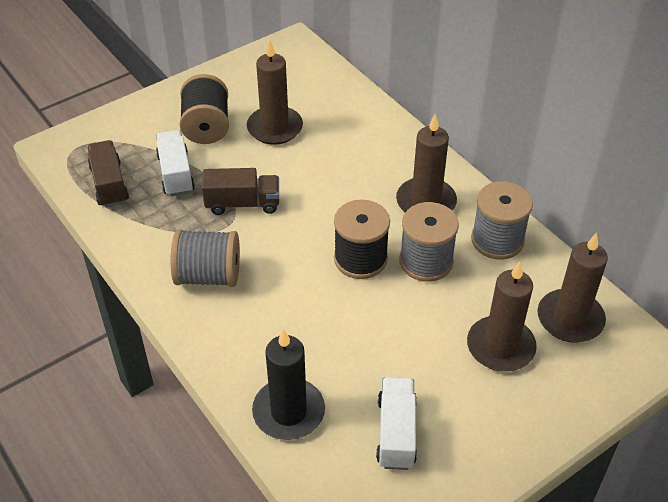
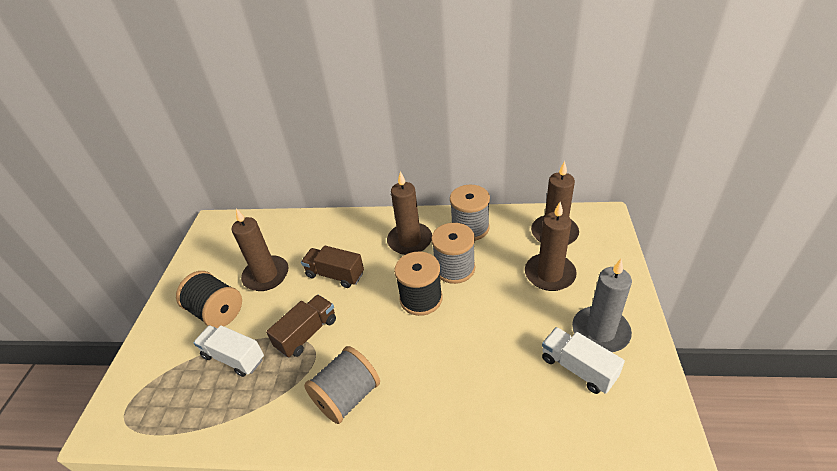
camera: 45 degrees left, 5 degrees down
(109, 184) = (189, 410): brown truck -> brown truck (335, 275)
(288, 412) = (514, 422): black candle -> none
(462, 431) = (600, 331): none -> grey candle

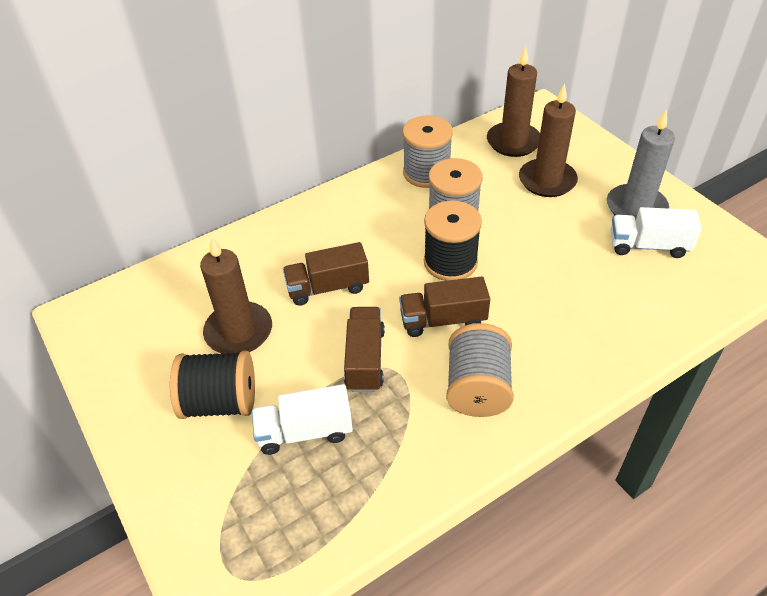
camera: 40 degrees left, 5 degrees up
(375, 336) = (443, 320): none -> brown truck
(410, 241) = (375, 213): brown candle -> none

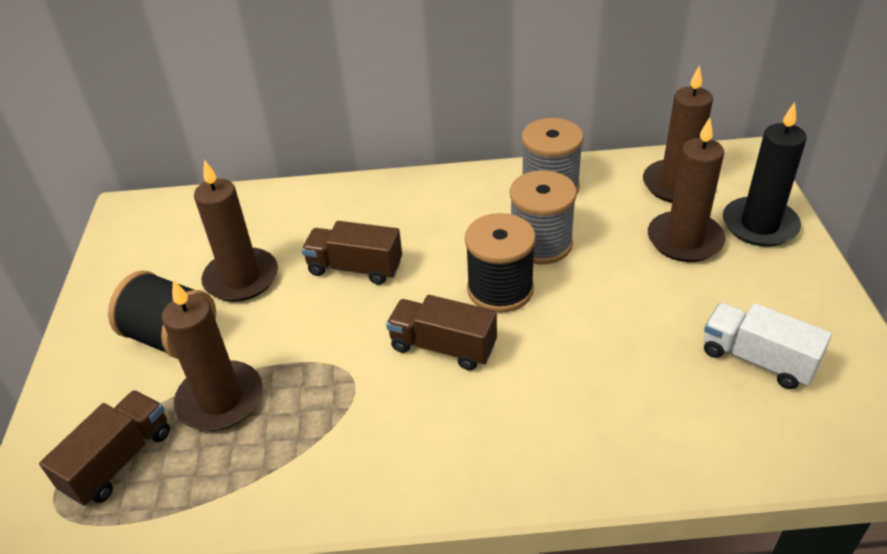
camera: 30 degrees right, 5 degrees down
(304, 432) = (220, 399): white truck -> brown candle
(365, 359) = (332, 354): brown truck -> brown truck (119, 461)
(477, 388) = (421, 434): grey spool -> none
(586, 154) = (759, 225): none -> black candle
(636, 207) = (777, 309): grey candle -> none

